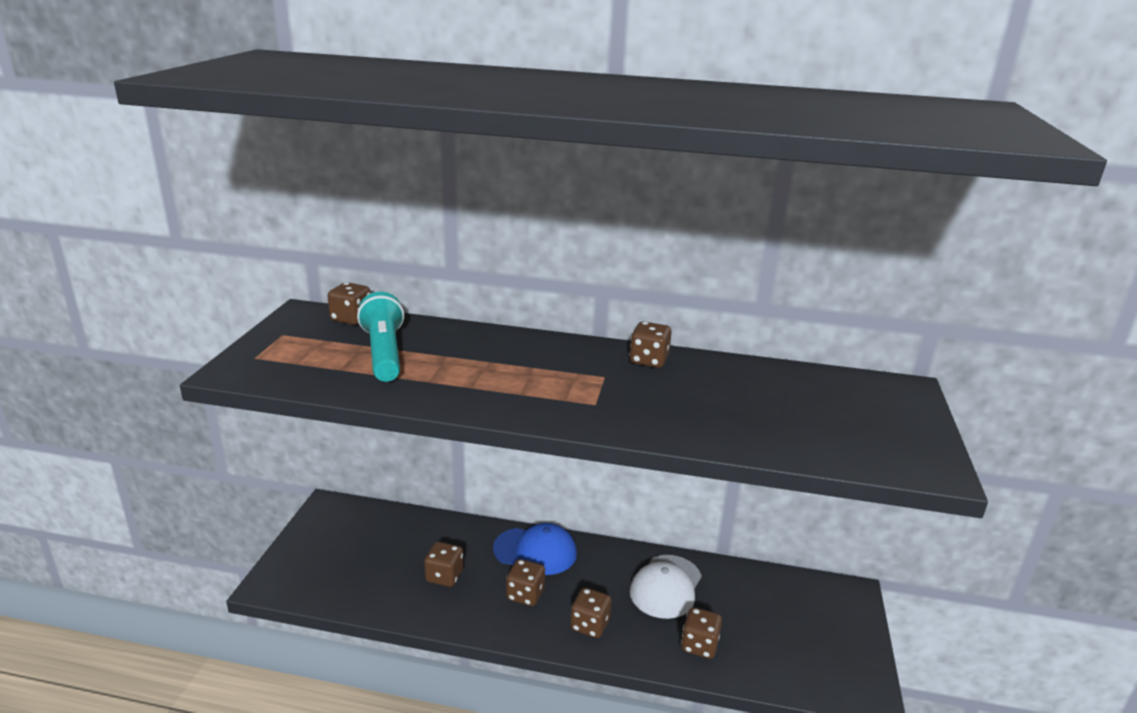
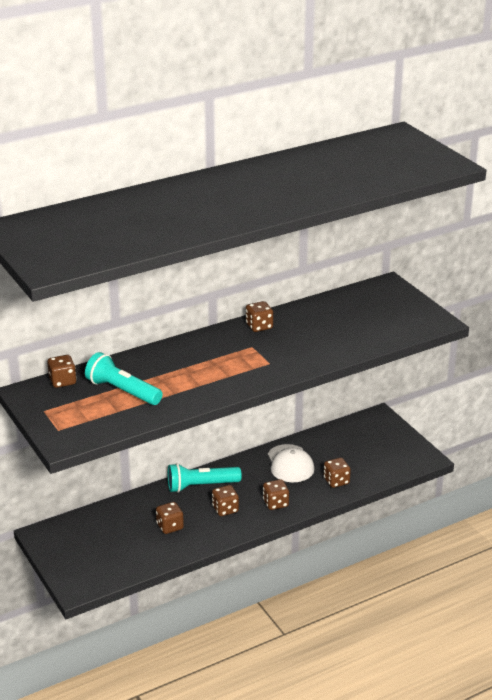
camera: 40 degrees left, 5 degrees up
(535, 551) = (201, 486): blue cap -> turquoise flashlight

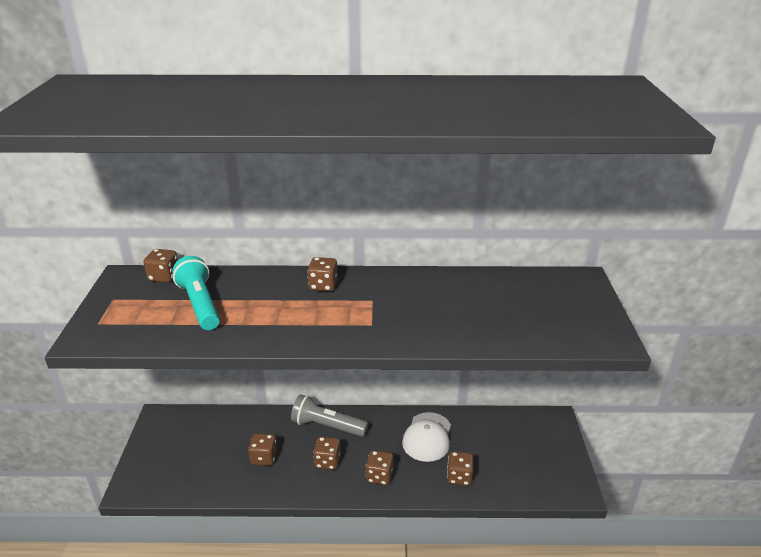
camera: 30 degrees right, 0 degrees up
(201, 486) = (327, 426): turquoise flashlight -> grey flashlight
(259, 326) = (401, 281): brown dice -> brown dice (323, 285)

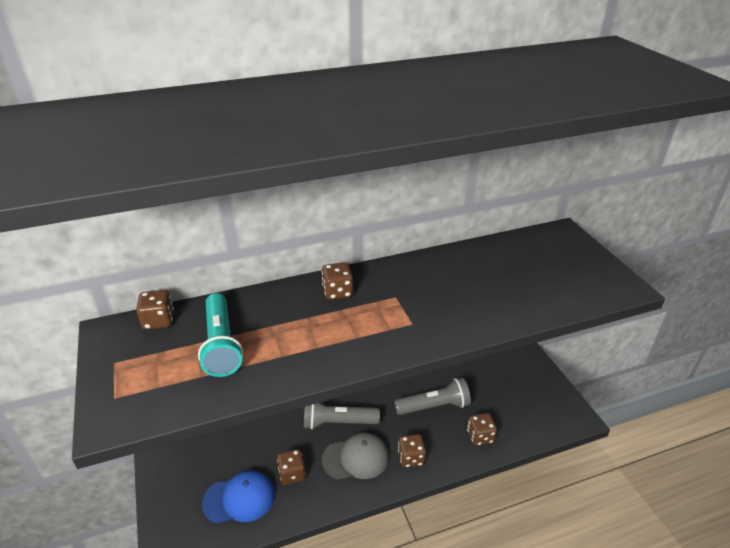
camera: 20 degrees left, 5 degrees up
(200, 304) = (221, 344): turquoise flashlight -> turquoise flashlight turned 150 degrees counterclockwise
(209, 464) = (239, 499): none -> blue cap
(327, 461) = (356, 458): brown dice -> grey cap
(427, 437) = (434, 406): white cap -> grey flashlight

